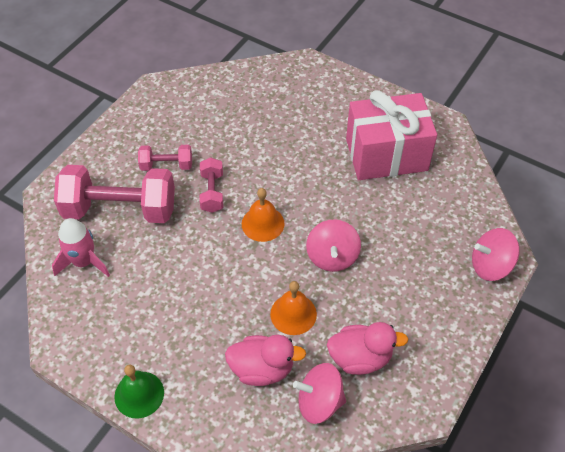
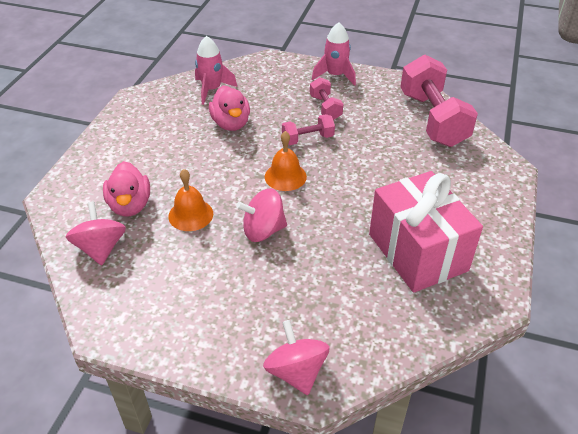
camera: 75 degrees right, 10 degrees down
(113, 142) = (335, 75): none -> pink rocket
(120, 209) = (268, 95): pink dumbbell -> pink dumbbell (432, 119)
(139, 394) = (99, 143): green bell -> none
(360, 358) = (151, 270): pink duck -> pink duck (231, 123)

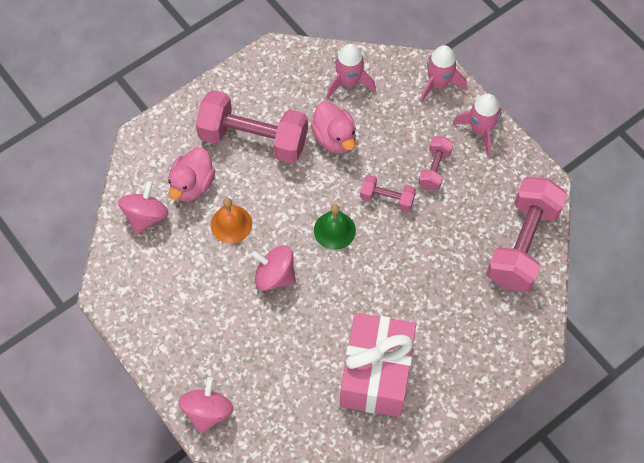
camera: 35 degrees right, 20 degrees up
(162, 152) = (253, 139): none -> pink dumbbell
(231, 123) = (334, 138): pink duck -> pink duck turned 45 degrees counterclockwise
(280, 65) = (438, 83): none -> pink rocket
(285, 176) = (334, 230): orange bell -> green bell

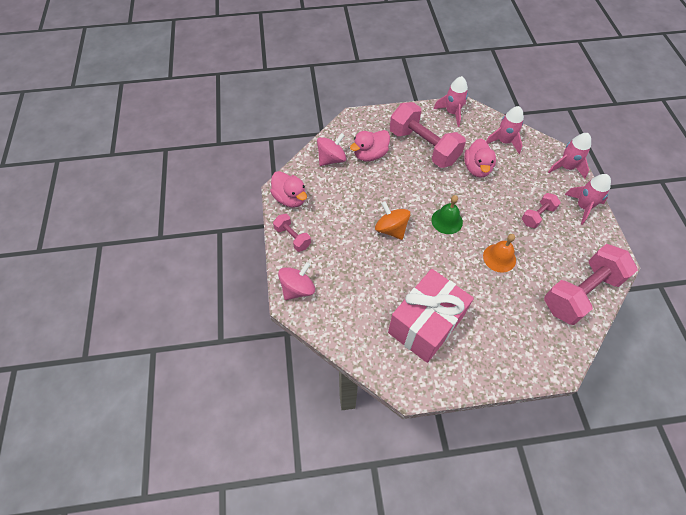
camera: 30 degrees right, 5 degrees down
(126, 299) = (290, 198): none -> pink duck
(231, 224) = (381, 187): orange bell -> orange bell (499, 258)
(263, 69) = (452, 113): none -> pink rocket
(274, 276) = (391, 229): pink spinning top -> orange spinning top
(387, 198) = (494, 218): pink dumbbell -> pink dumbbell (292, 237)

